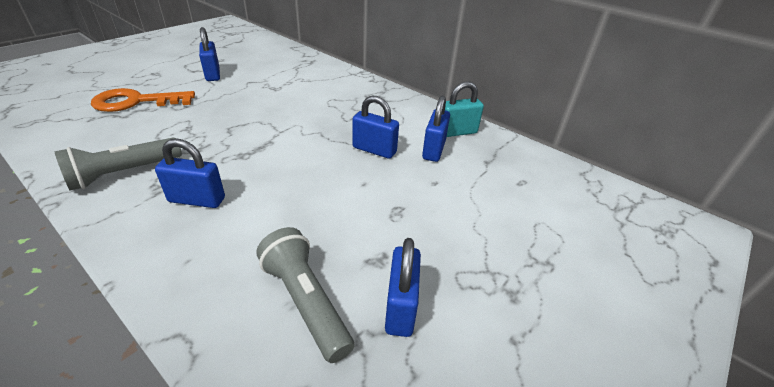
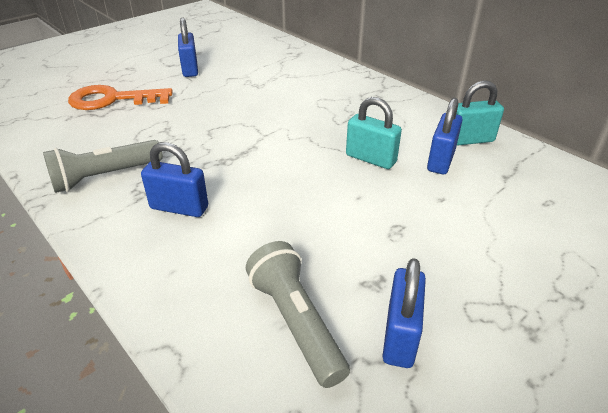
camera: 10 degrees right, 0 degrees up
(374, 150) = (371, 159): blue padlock -> turquoise padlock

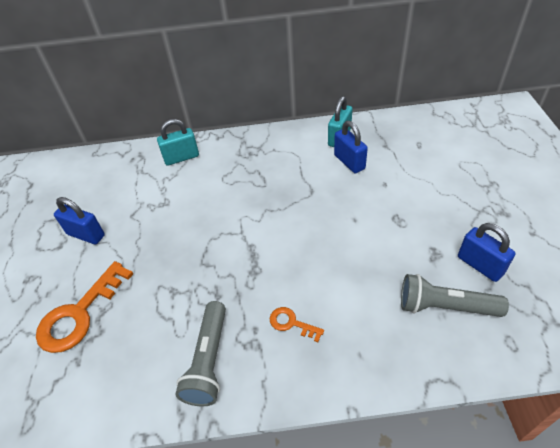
camera: 50 degrees left, 10 degrees up
(179, 208) = (291, 323): blue padlock -> orange key
(371, 159) = (320, 192): turquoise padlock -> turquoise padlock (181, 158)

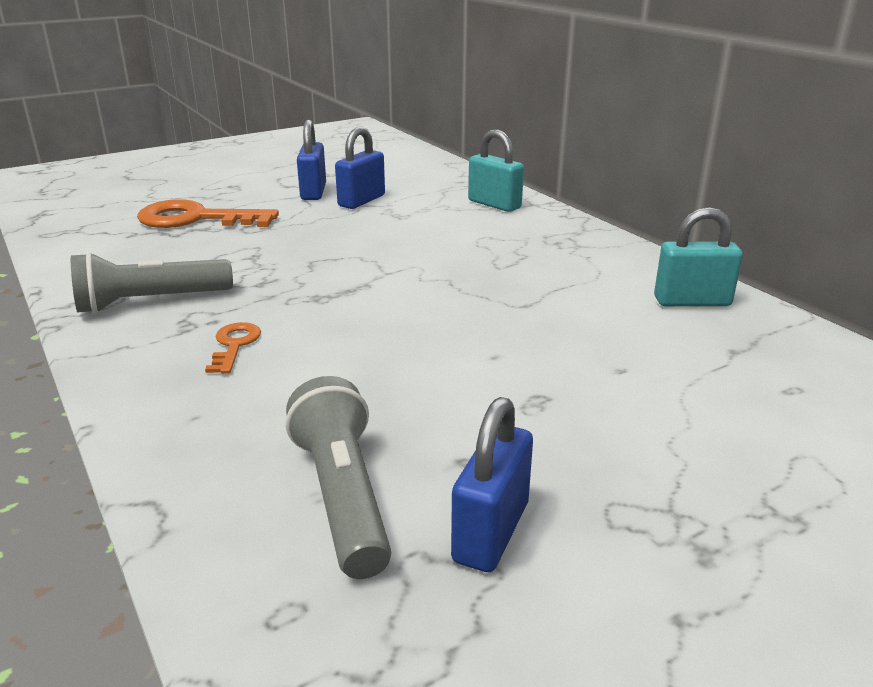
camera: 60 degrees right, 20 degrees down
(349, 162) = (637, 323): blue padlock -> blue padlock (361, 201)

